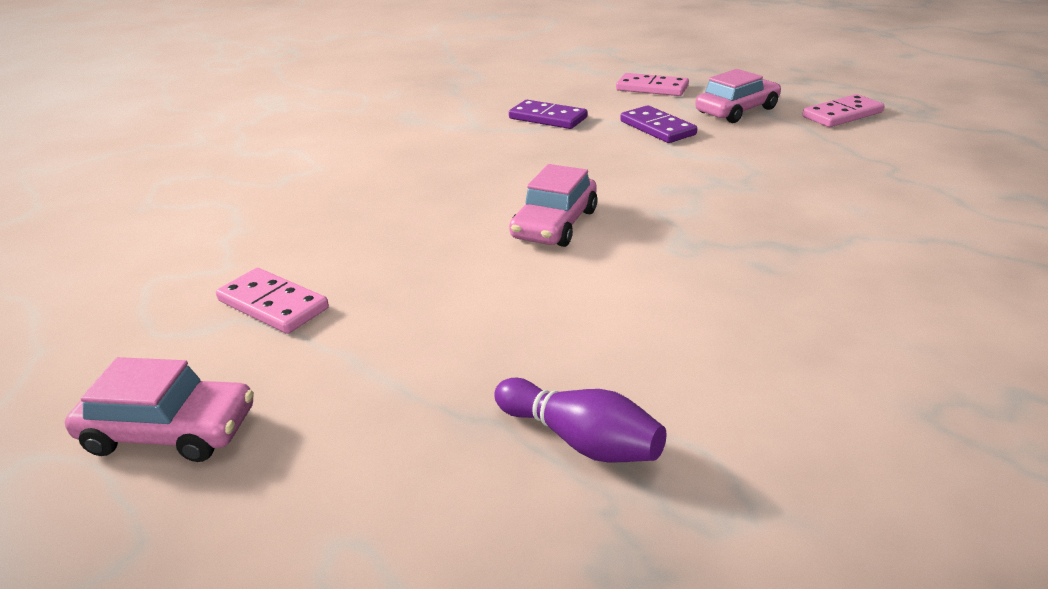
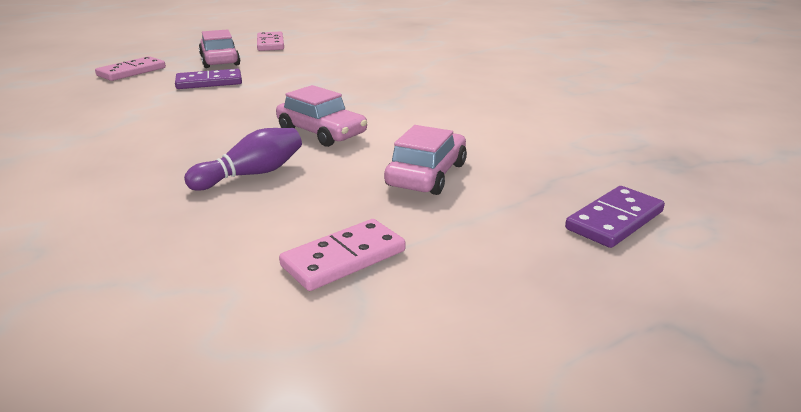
camera: 75 degrees left, 5 degrees down
(170, 430) = (529, 315): pink car -> pink car (426, 175)
(547, 118) = (121, 109): purple domino -> purple domino (614, 220)
(580, 440) = (576, 159): purple bowling pin -> purple bowling pin (251, 174)

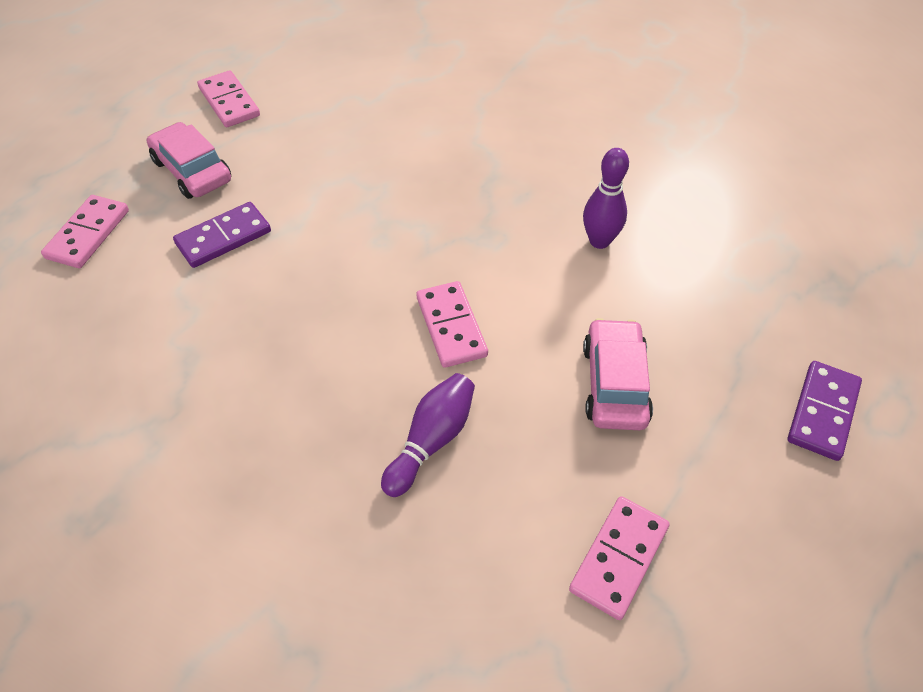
camera: 20 degrees left, 25 degrees up
(321, 132) = (451, 326): pink car -> pink domino
(474, 116) = (599, 241): none -> purple bowling pin

